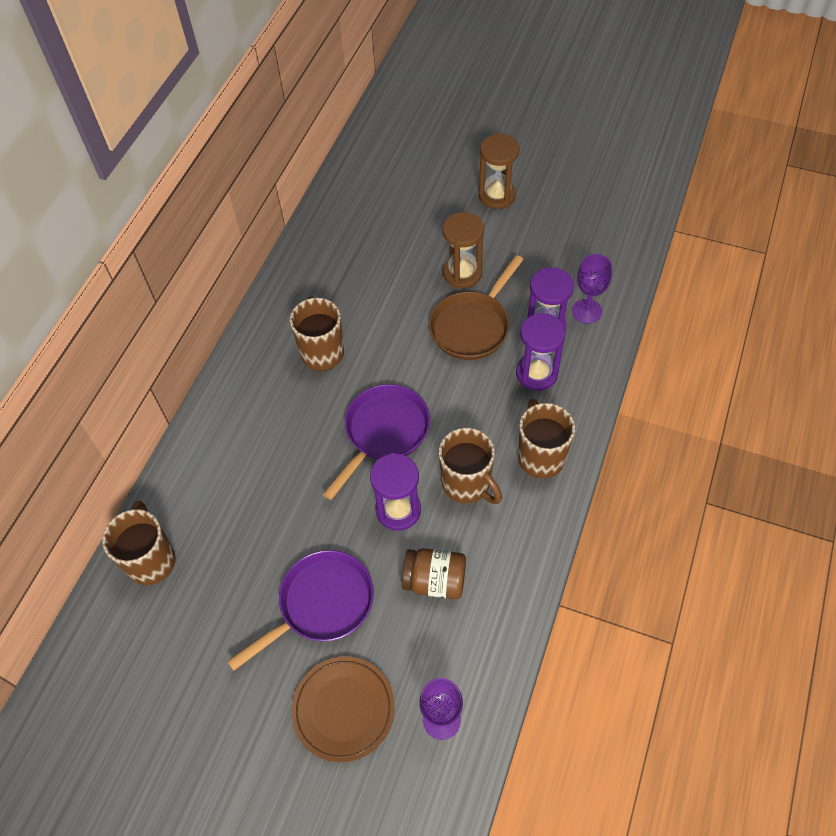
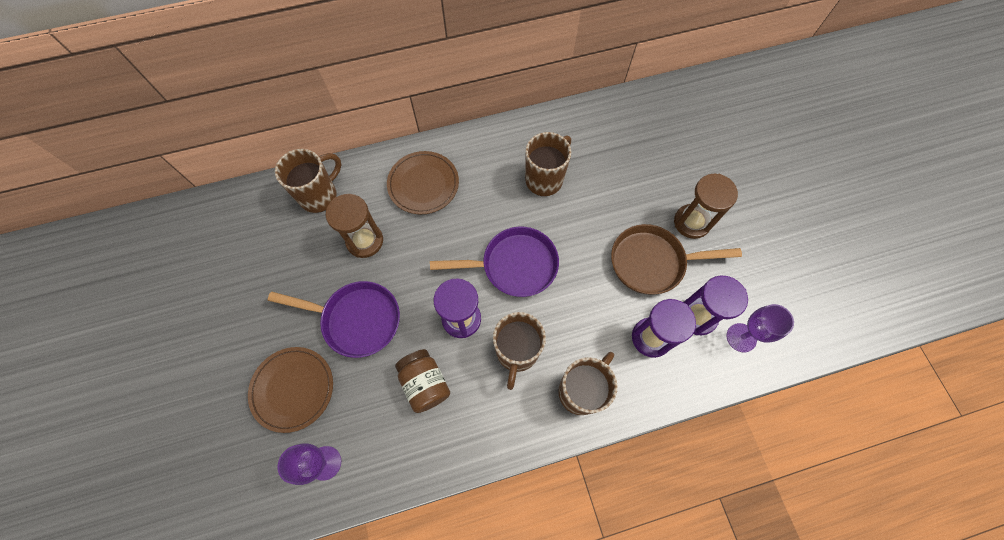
camera: 50 degrees right, 10 degrees up
(231, 456) = (423, 184): none -> brown plate
(497, 195) = (785, 196): brown hourglass -> brown hourglass (365, 241)

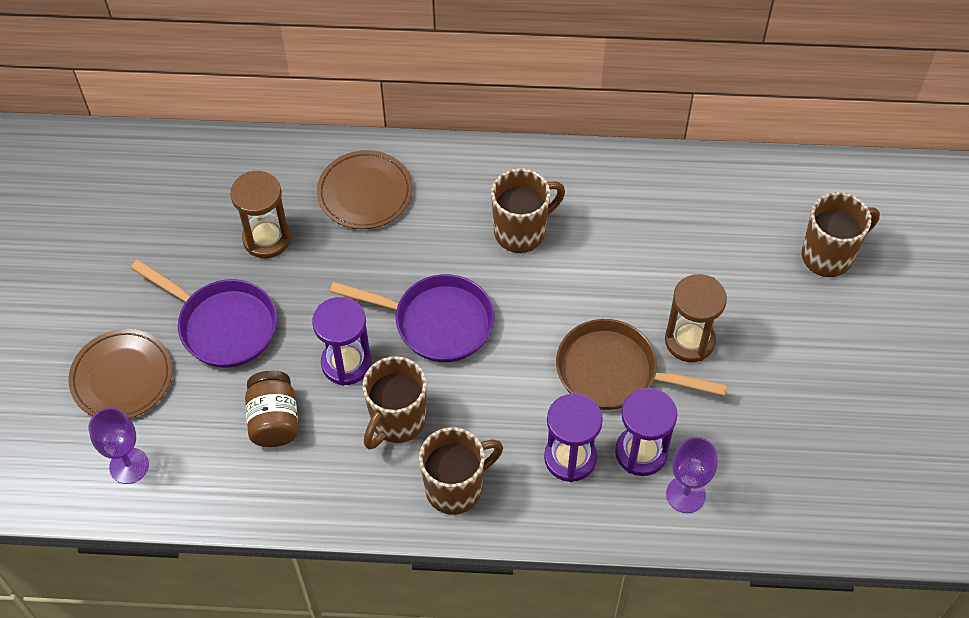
camera: 20 degrees right, 10 degrees down
(319, 195) = (233, 169): brown mug -> brown mug (829, 255)

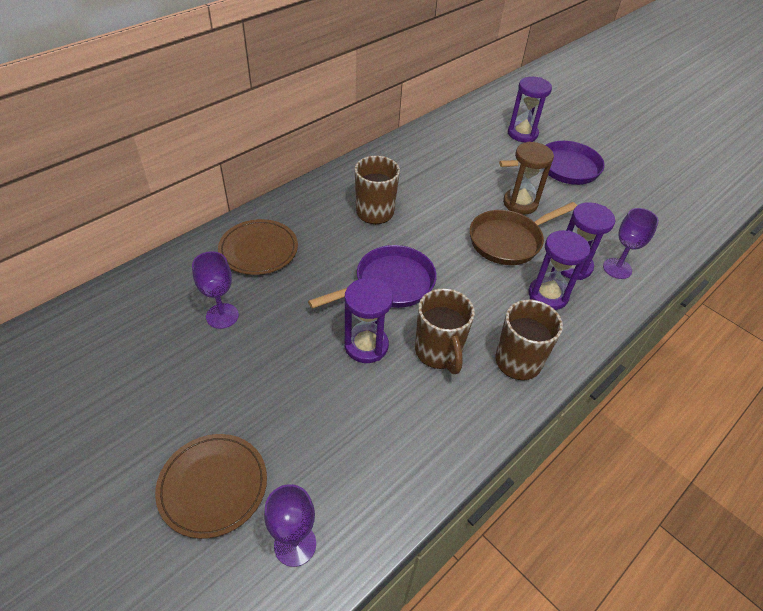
camera: 50 degrees left, 10 degrees down
(222, 325) = (253, 388): purple pan -> purple pan (563, 168)
(267, 238) = (222, 316): brown hourglass -> purple goblet
(274, 420) = (363, 417): brown jar -> none
(829, 255) = (522, 134): brown mug -> purple hourglass

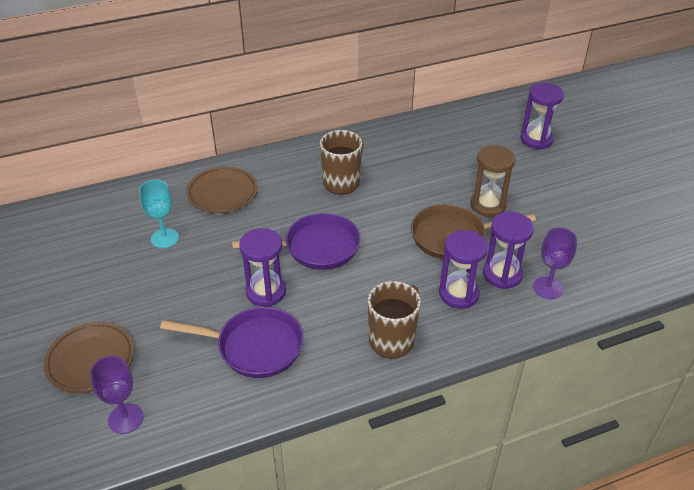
camera: 25 degrees right, 5 degrees down
(222, 316) = (164, 238): purple goblet -> turquoise goblet
(438, 352) = (324, 314): brown mug -> none
(563, 168) = (557, 182): purple pan -> purple pan (254, 347)

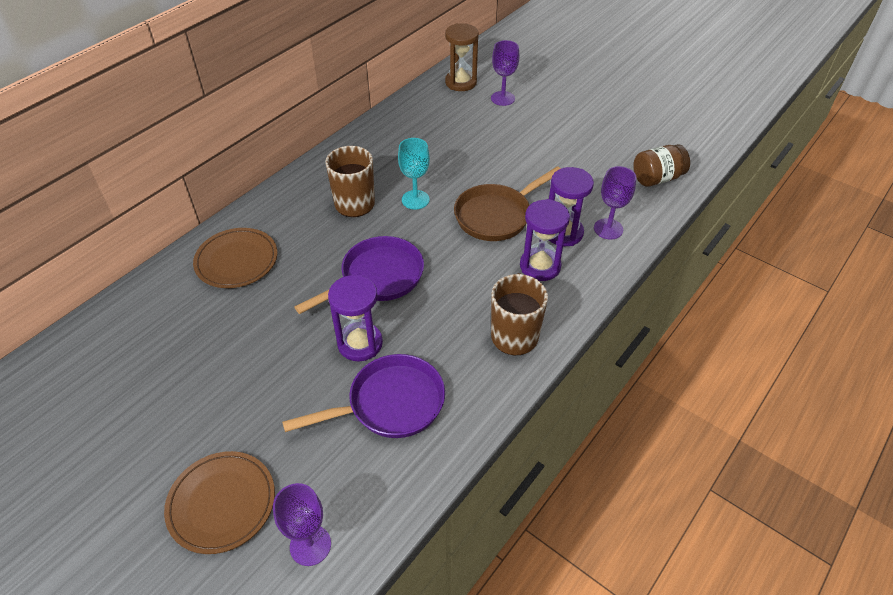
camera: 30 degrees left, 5 degrees up
(164, 238) = (207, 335): turquoise goblet -> turquoise goblet (415, 200)
(488, 205) = (505, 174): brown hourglass -> brown hourglass (461, 82)
(536, 139) = (502, 98): purple hourglass -> purple goblet
(634, 262) = (657, 178): none -> brown jar

